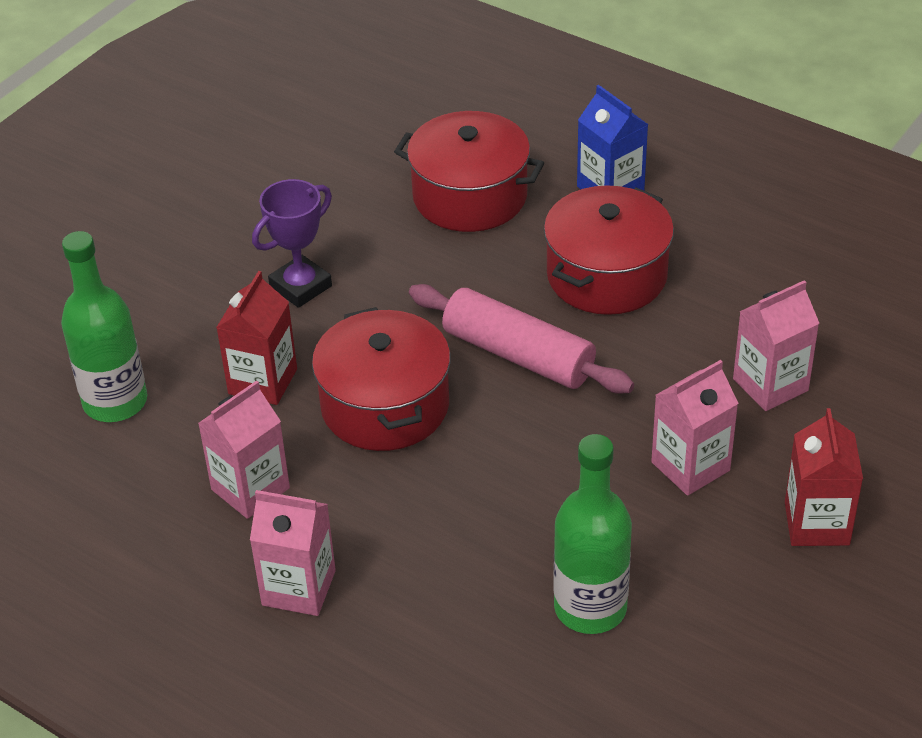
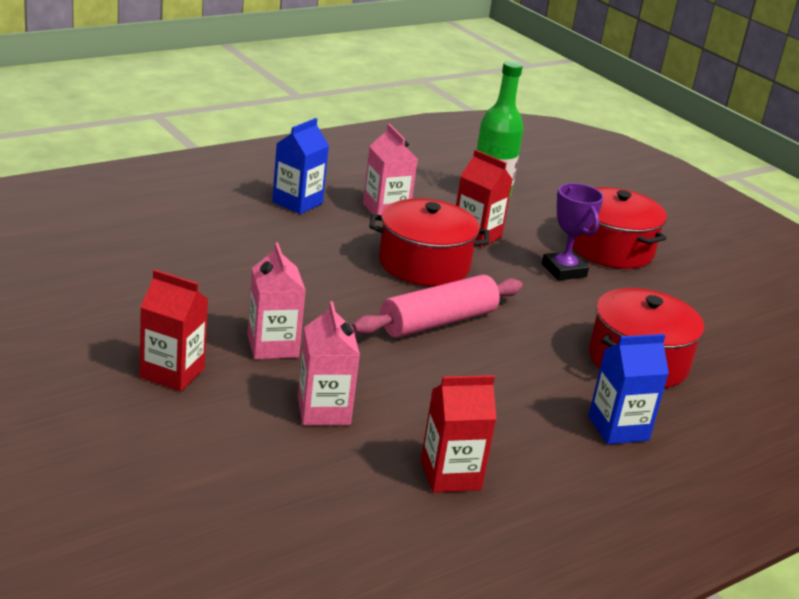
camera: 105 degrees right, 15 degrees down
(299, 588) = (297, 202): pink carton -> blue carton
(590, 608) = (193, 272): green bottle -> none
(606, 275) = (504, 386): red pot -> red pot (611, 249)
(787, 273) = (450, 475): none -> red carton

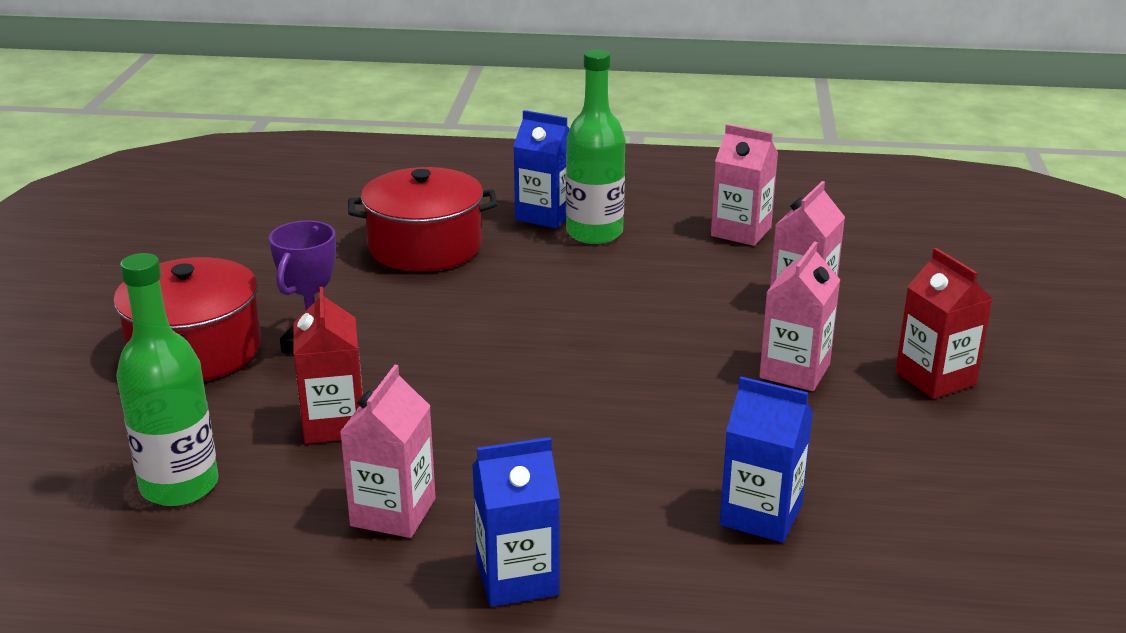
camera: 135 degrees left, 0 degrees up
(213, 256) = (761, 515): none -> blue carton
(424, 264) = (477, 407): red pot -> none
(438, 322) = (569, 338): pink rolling pin -> none
(450, 475) = (741, 232): red carton -> pink carton
(555, 423) = (594, 233): none -> green bottle

